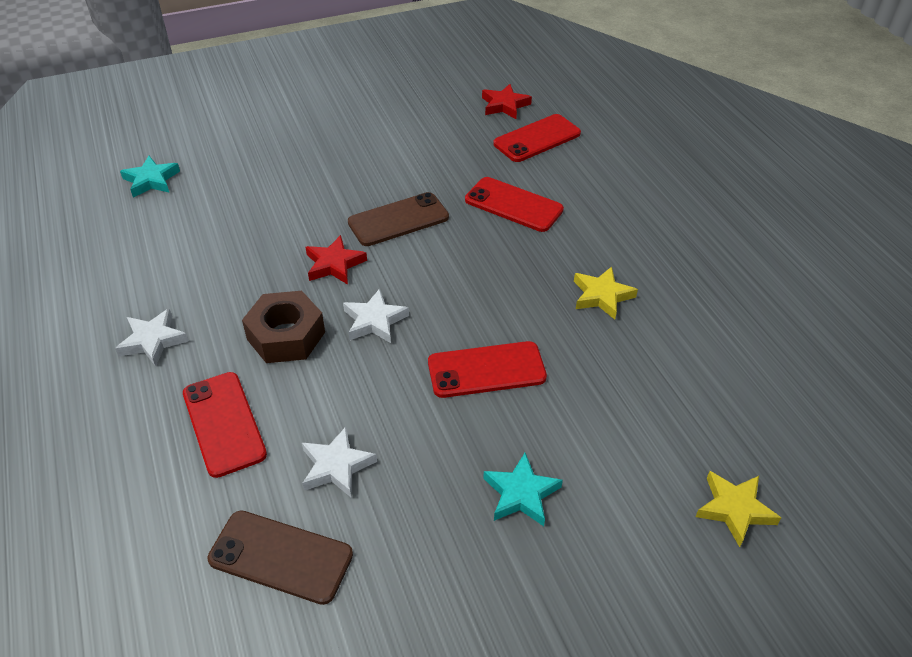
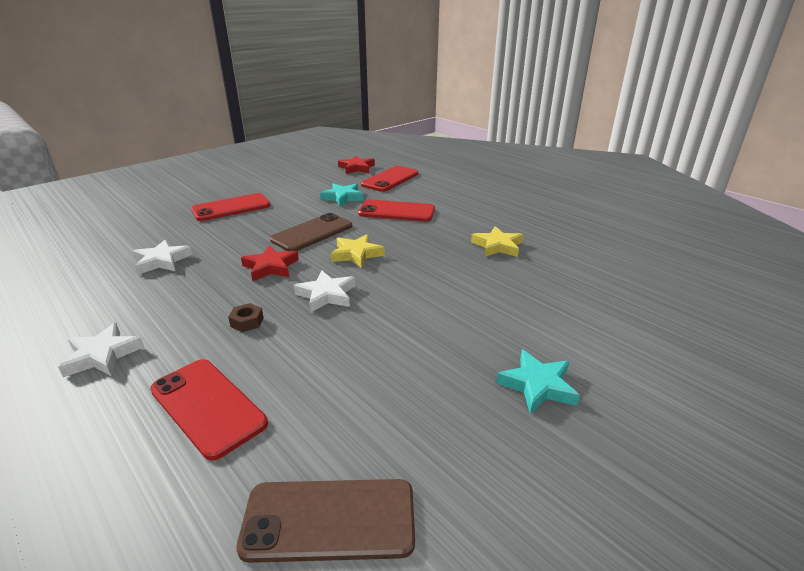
camera: 20 degrees left, 15 degrees down
(151, 180) = (73, 245): turquoise star -> turquoise star (343, 197)
(286, 336) = (247, 322): brown nut -> brown nut, size x0.43
(336, 466) = (349, 411): white star -> white star (162, 261)
(486, 370) = (443, 306): red phone -> red phone (231, 208)
(734, 509) = (709, 349): yellow star -> yellow star (356, 254)

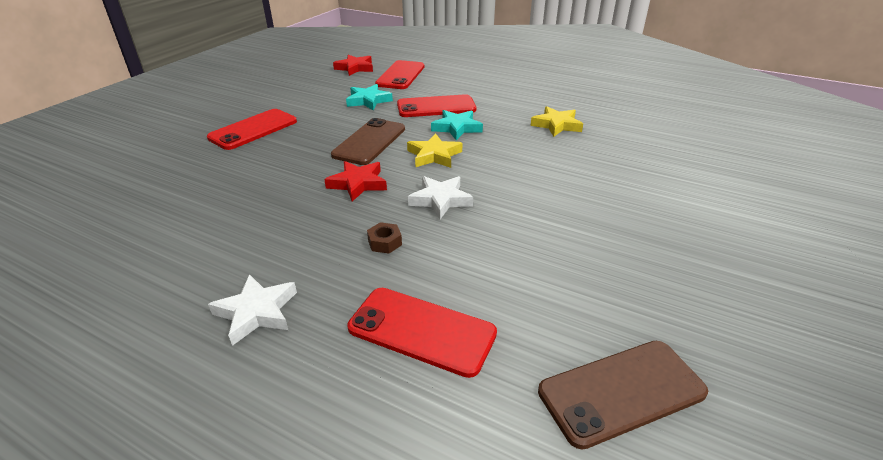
camera: 20 degrees left, 5 degrees up
(162, 261) = (227, 200): white star -> none
(537, 385) = (687, 238): turquoise star -> turquoise star (457, 128)

